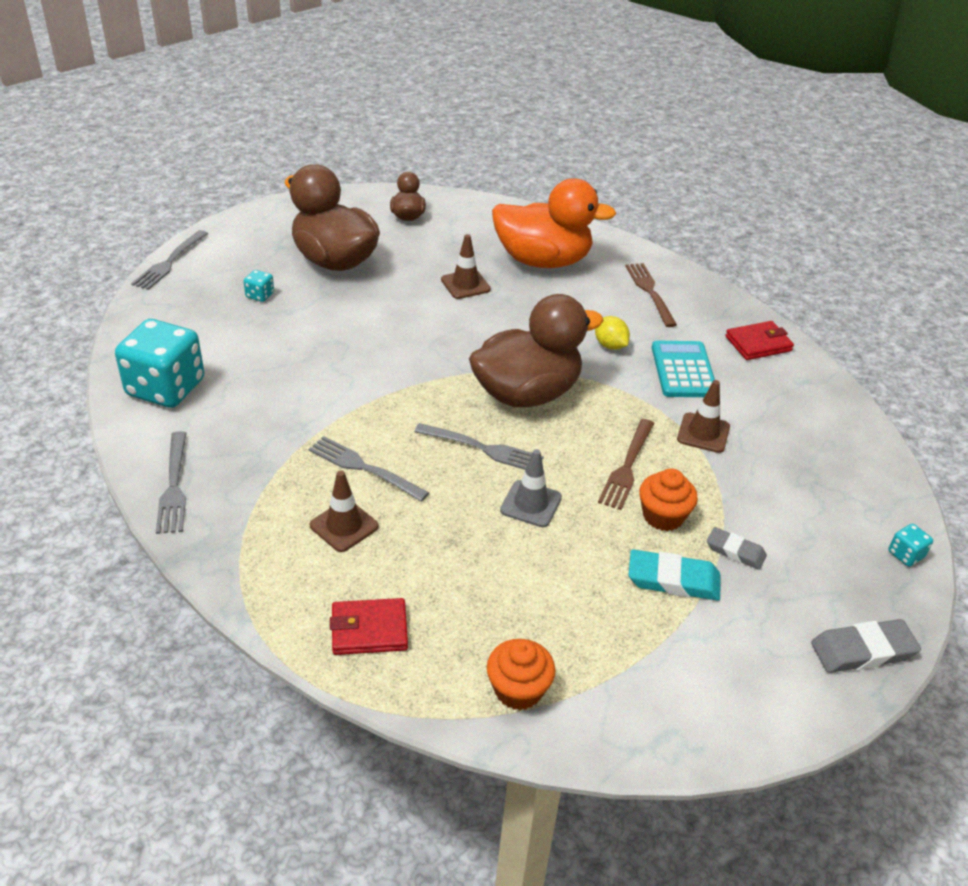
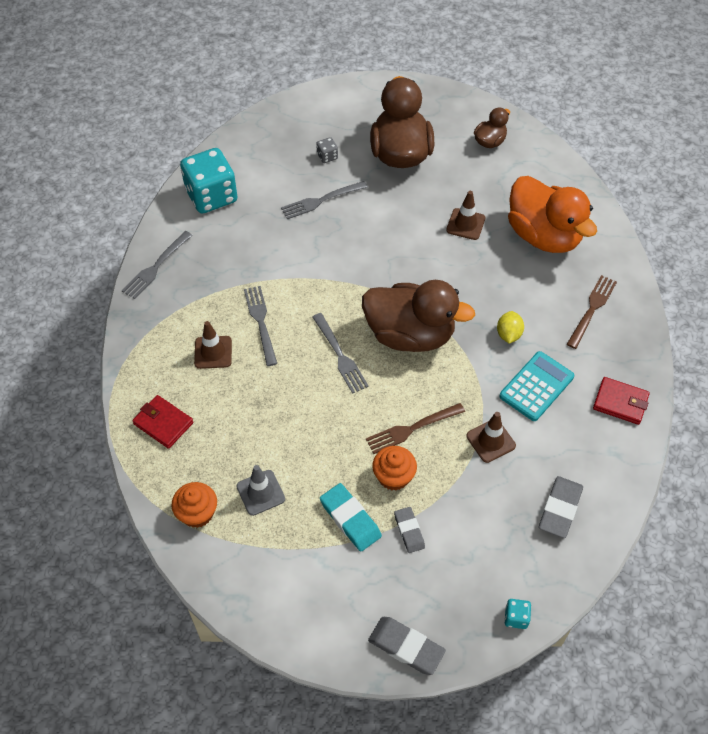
camera: 45 degrees right, 15 degrees up
(169, 262) = (300, 98): grey fork -> grey fork (321, 200)
(260, 295) = (327, 156): turquoise dice -> grey dice
(531, 504) = (326, 411): grey traffic cone -> grey traffic cone (260, 492)
(822, 448) = (560, 509): none -> grey eraser

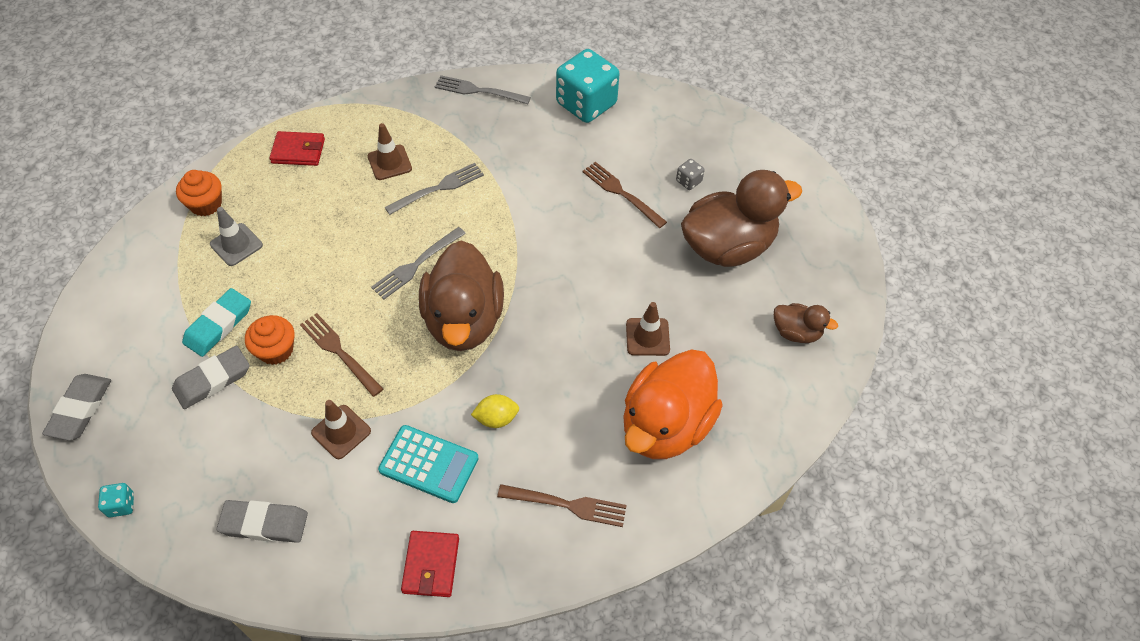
camera: 70 degrees right, 0 degrees up
(163, 423) = (298, 151): red wallet -> red wallet turned 75 degrees clockwise
(321, 200) = (621, 193): grey fork -> brown fork
(409, 531) = (212, 380): grey eraser -> grey eraser, size x1.55

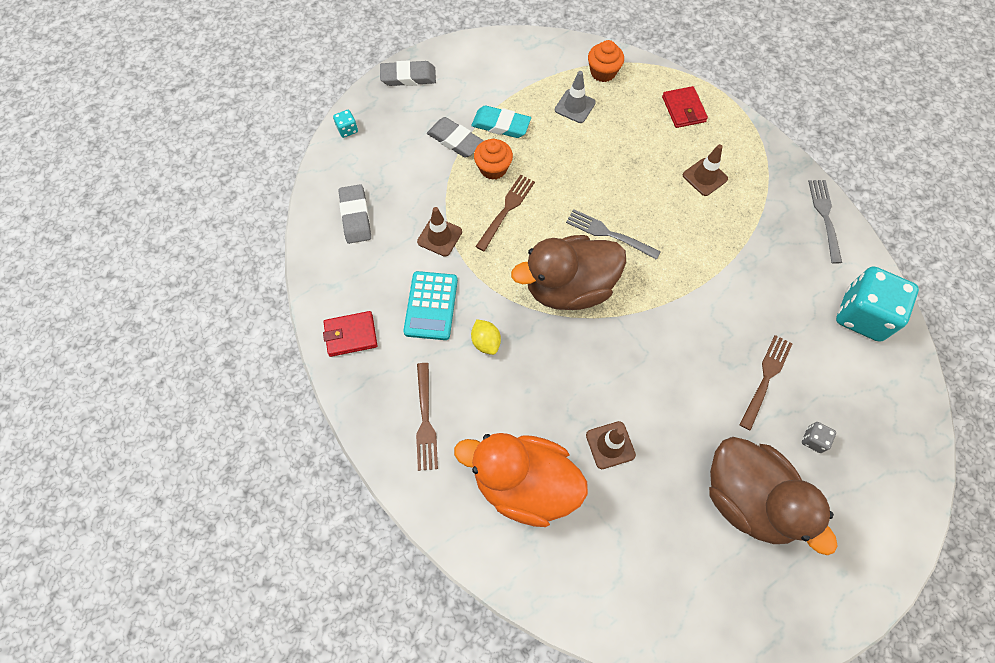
camera: 75 degrees right, 10 degrees up
(438, 188) = (695, 223): grey fork -> none
(796, 332) = (671, 592): brown duck -> none

